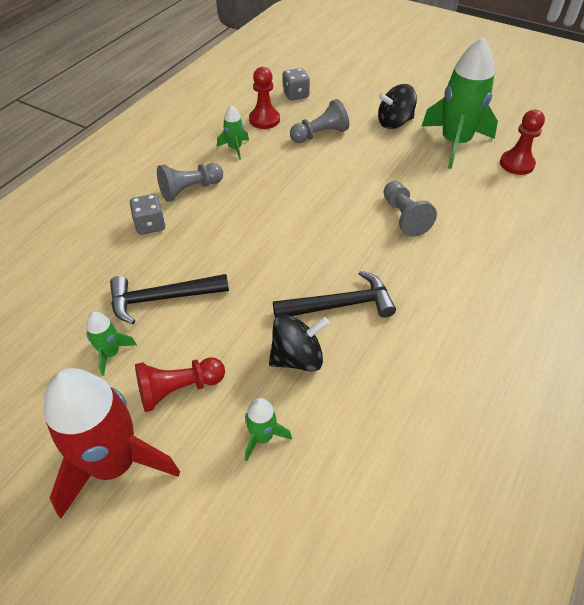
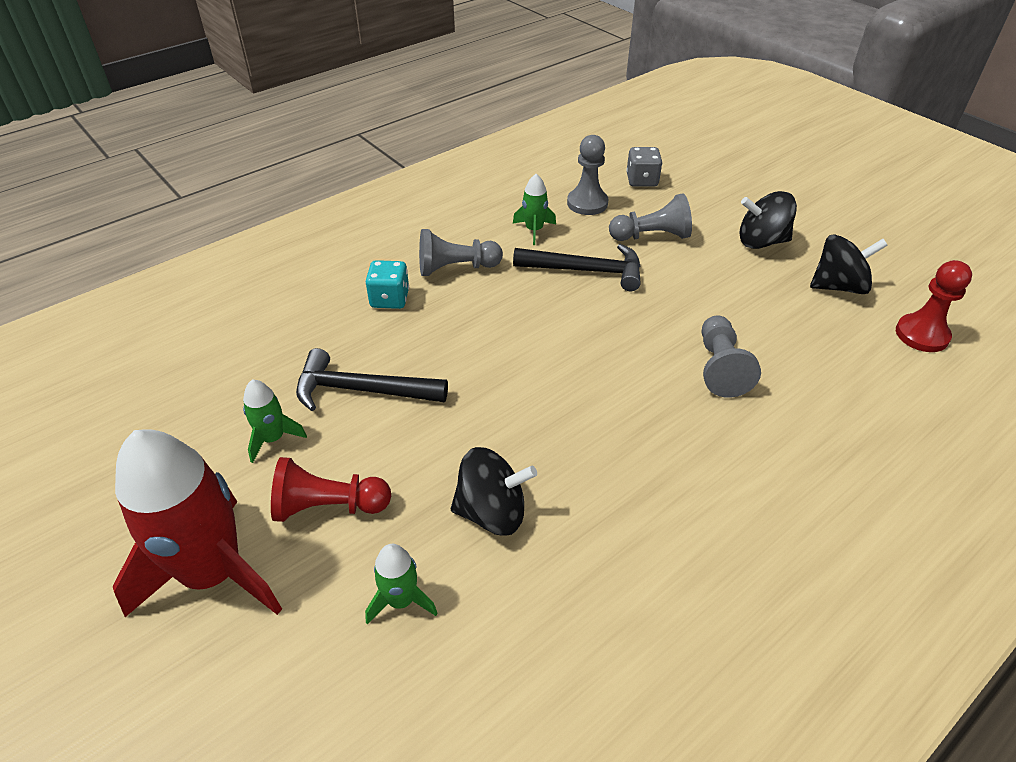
camera: 20 degrees right, 5 degrees down
(150, 225) = (390, 299): grey dice -> turquoise dice
(264, 120) = (587, 203): red pawn -> grey pawn
(340, 305) = (579, 460): black hammer -> black hammer (585, 271)
(455, 143) = (838, 286): green rocket -> black spinning top

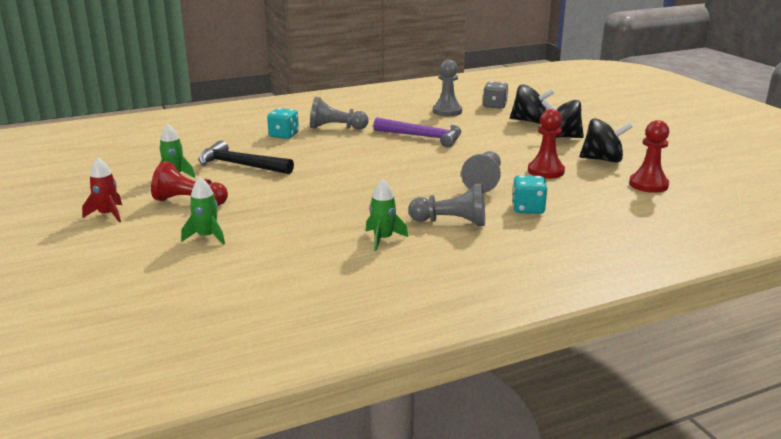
camera: 15 degrees right, 20 degrees down
(213, 572) = (108, 214): red rocket -> red rocket, size x0.45
(492, 512) = (286, 215): black spinning top -> black spinning top (530, 121)
(534, 230) = (400, 118): green rocket -> green rocket (383, 239)
(585, 271) = (423, 137): black hammer -> purple hammer
(651, 236) = (482, 128): grey pawn -> grey pawn (451, 222)
(784, 327) = (545, 171): none -> red pawn
(808, 423) = (528, 208): none -> turquoise dice

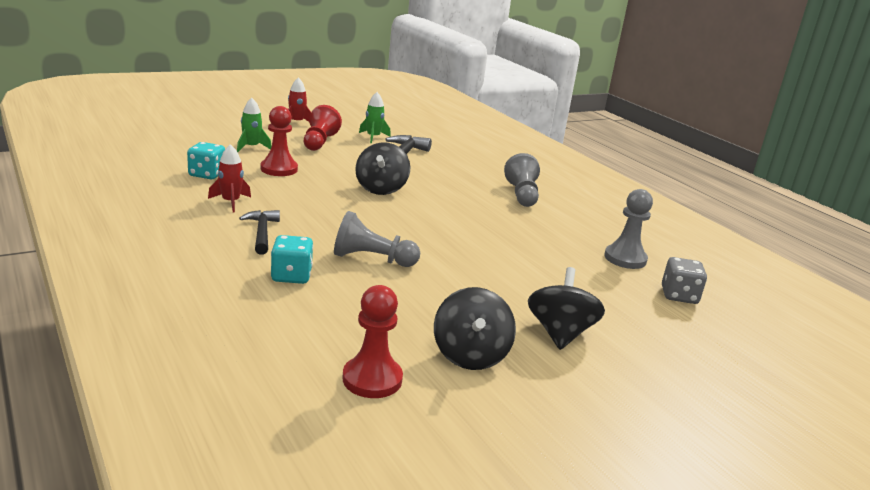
camera: 80 degrees right, 0 degrees up
(284, 135) = (488, 173): turquoise dice -> turquoise dice (207, 174)
(383, 239) = (230, 202): green rocket -> red rocket
(423, 137) = (514, 236): purple hammer -> none
(451, 222) = (262, 233): grey pawn -> black hammer
(530, 121) = (621, 316): black spinning top -> black spinning top (381, 189)
(545, 171) = (413, 302): red pawn -> red pawn (279, 169)

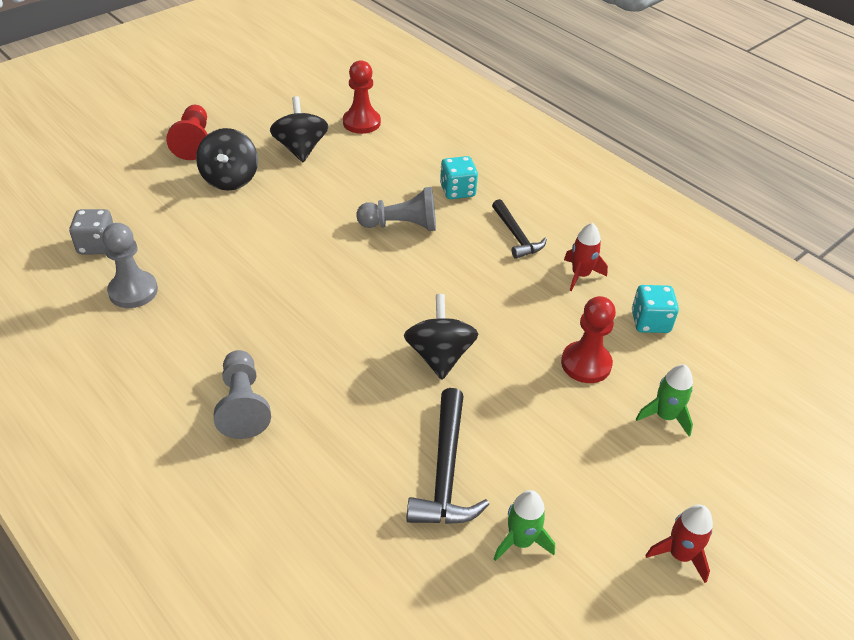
camera: 170 degrees right, 20 degrees up
(319, 142) = (592, 478): red pawn -> red pawn (193, 142)

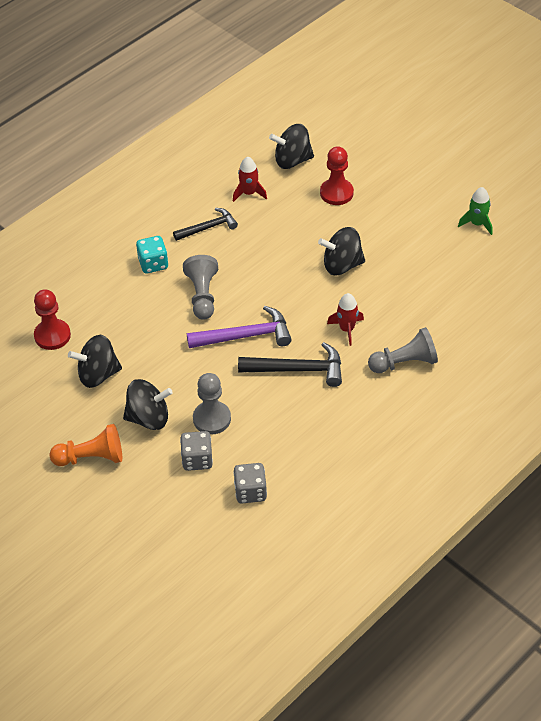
camera: 90 degrees left, 5 degrees up
(133, 291) = (303, 452): grey pawn -> grey pawn (212, 419)
(160, 209) = (197, 459): none -> grey dice
(193, 142) = (91, 457): red pawn -> orange pawn
(329, 256) = (245, 336): none -> purple hammer
(445, 471) = (437, 257): black hammer -> black hammer (297, 369)
(650, 322) = (292, 160): turquoise dice -> black spinning top
(665, 416) = (374, 160): green rocket -> none
(679, 555) = (470, 161): red rocket -> red rocket (347, 329)

